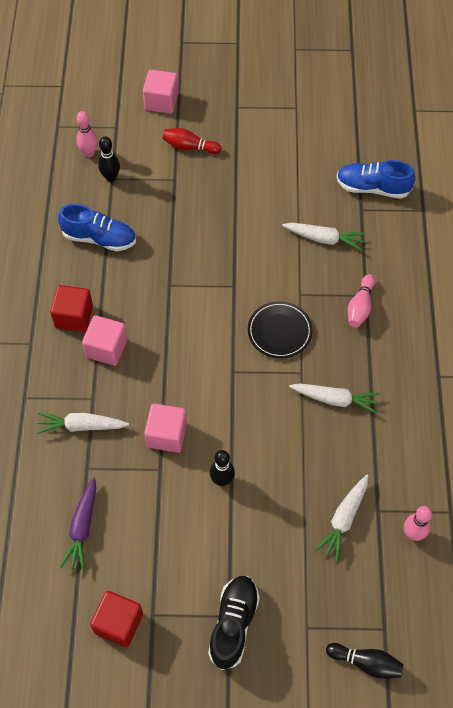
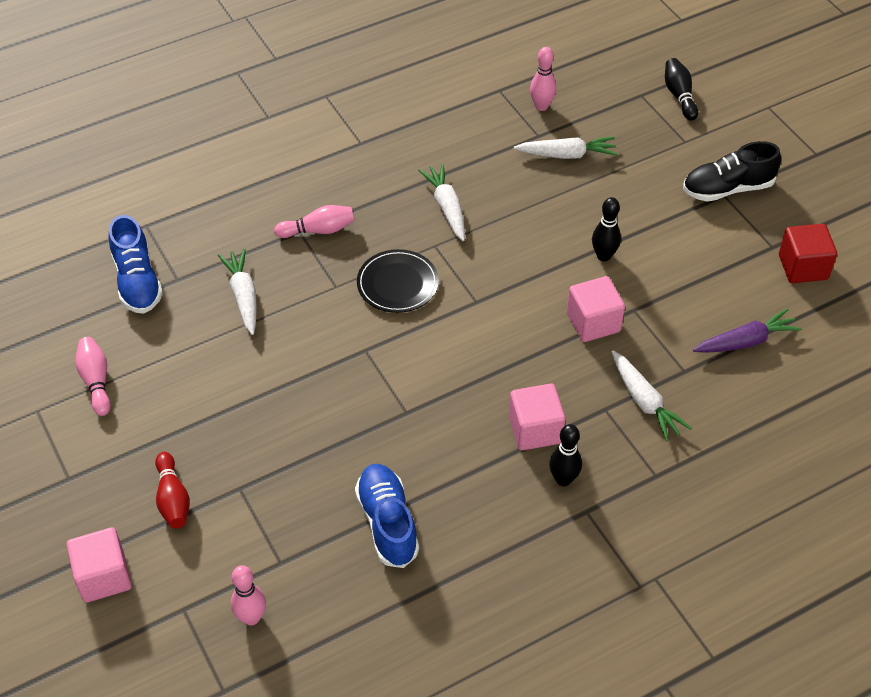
camera: 120 degrees left, 10 degrees down
(74, 317) = (518, 486): red cube -> none
(111, 177) = (280, 565): black bowling pin -> black bowling pin (563, 479)
(300, 141) = (96, 381): none -> pink bowling pin

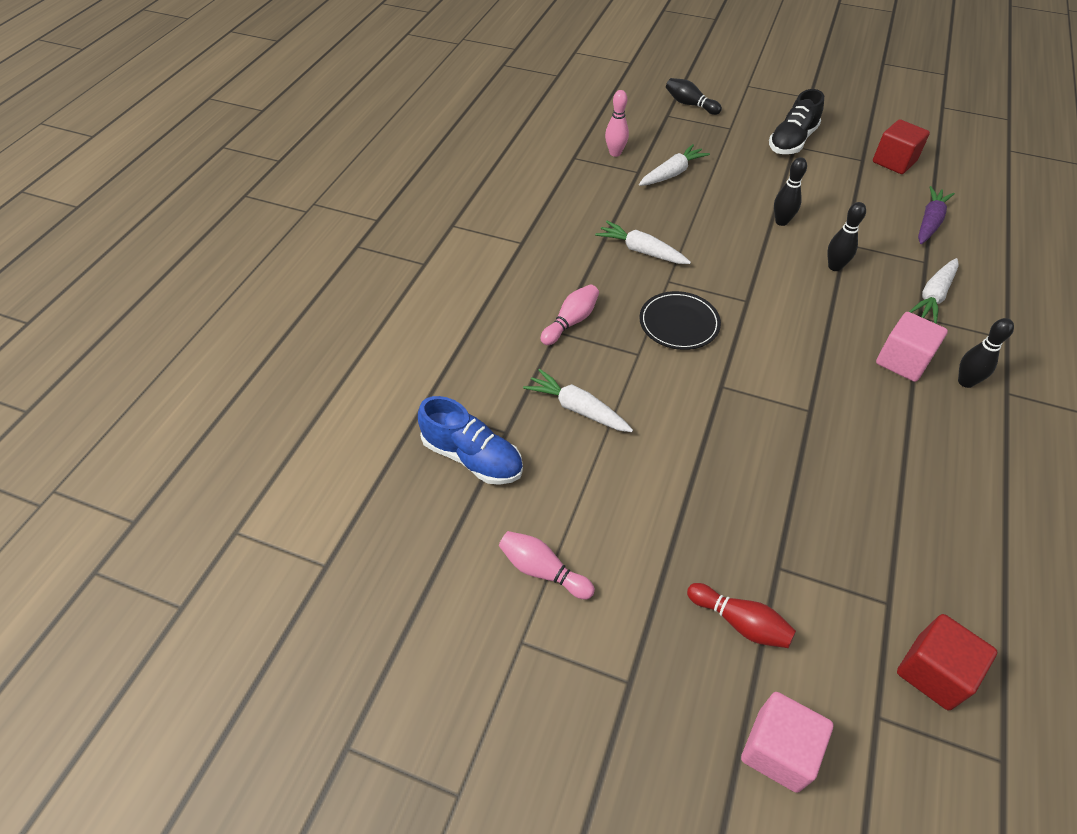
camera: 40 degrees left, 0 degrees up
(251, 617) = (933, 672): pink bowling pin -> red cube
(387, 523) = (912, 504): blue shoe -> none
(593, 322) = (834, 267): pink cube -> black bowling pin
(644, 401) = (933, 296): white carrot -> white carrot turned 105 degrees clockwise

